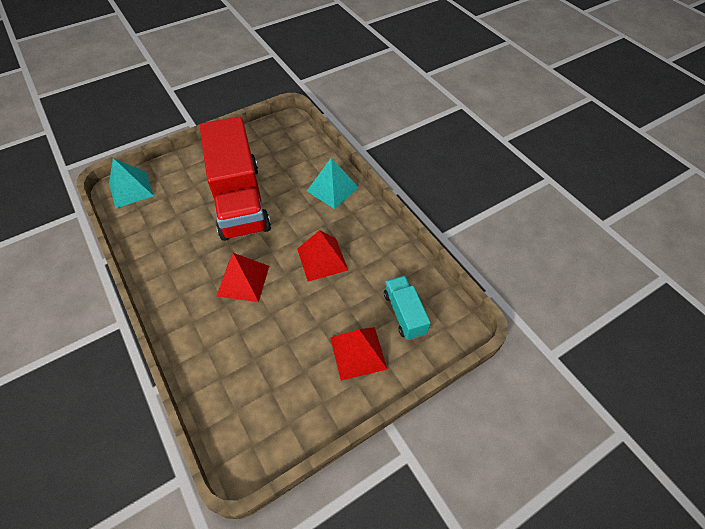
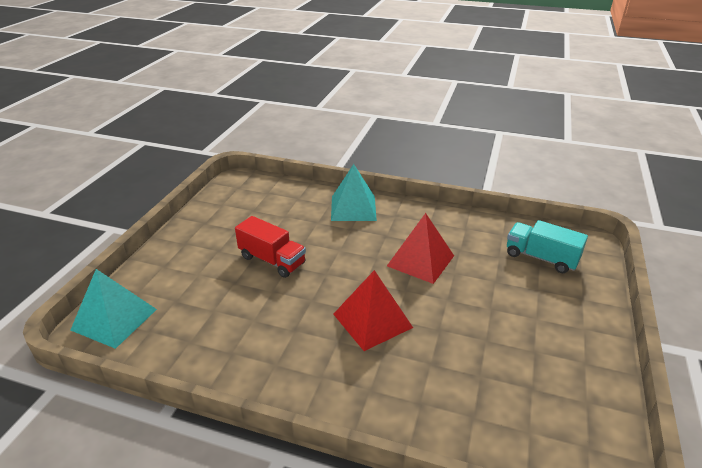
camera: 40 degrees left, 20 degrees down
(240, 200) = (272, 260): red truck -> red truck, size x0.46
(358, 352) = (552, 306): red pyramid -> none

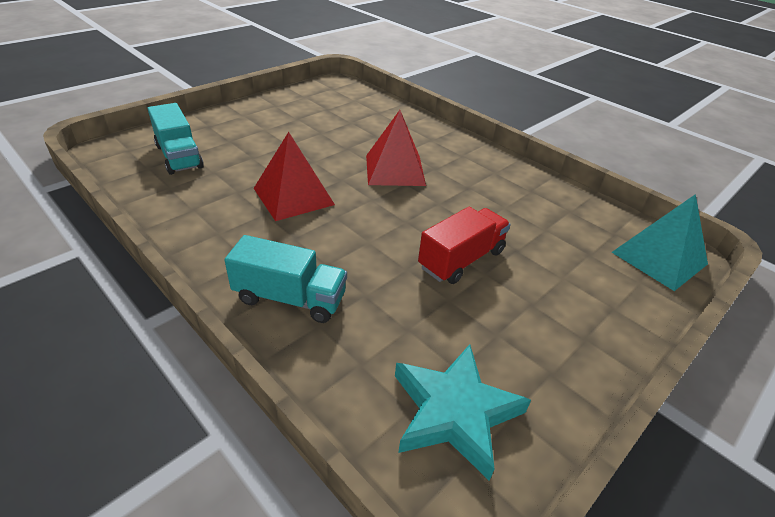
camera: 155 degrees left, 5 degrees up
(248, 197) = (454, 412): none -> turquoise star
(272, 260) = (461, 259): red truck -> red truck turned 75 degrees clockwise
(353, 208) = (290, 298): turquoise pyramid -> turquoise truck

